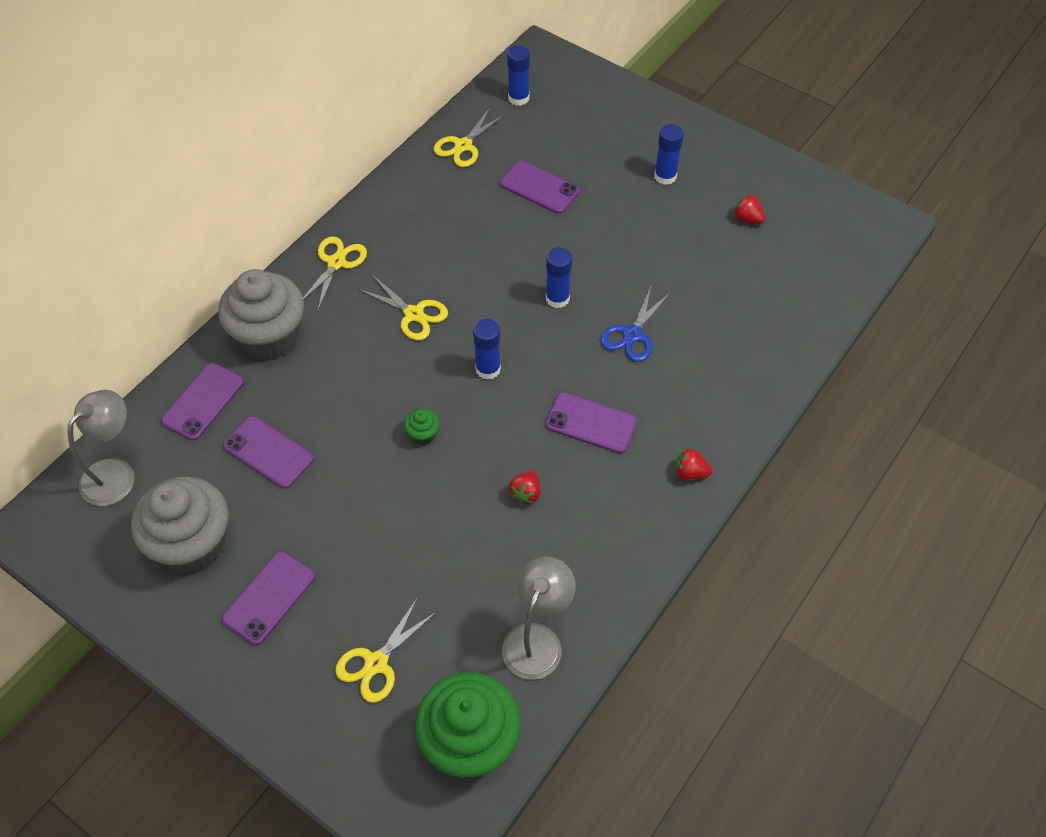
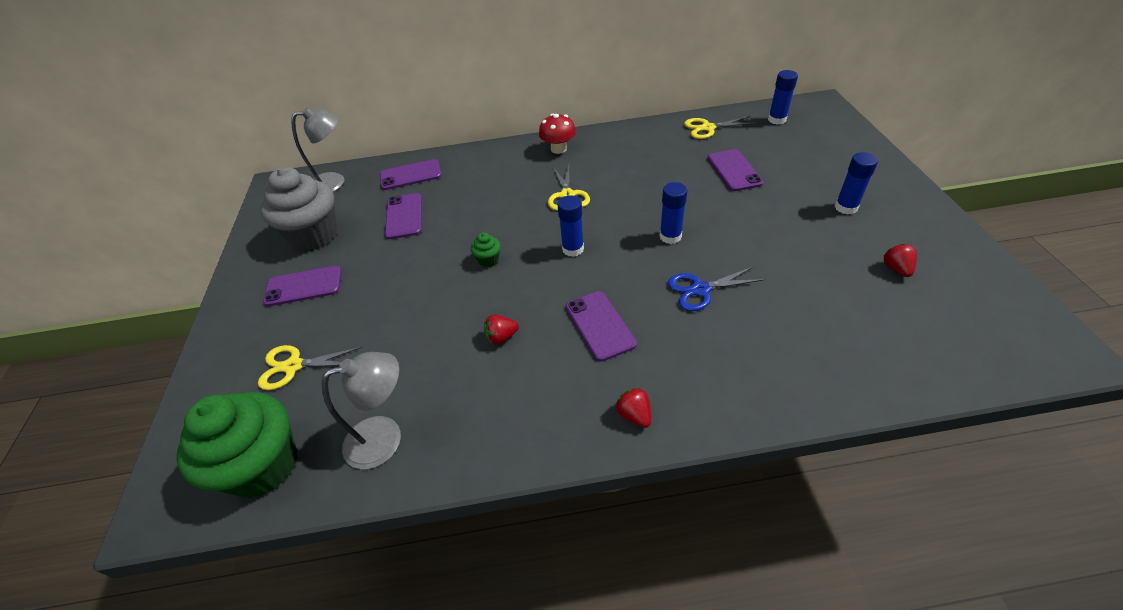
camera: 50 degrees right, 10 degrees down
(270, 337) = (479, 165): grey cupcake -> none
(336, 263) = (558, 149): yellow scissors -> red mushroom

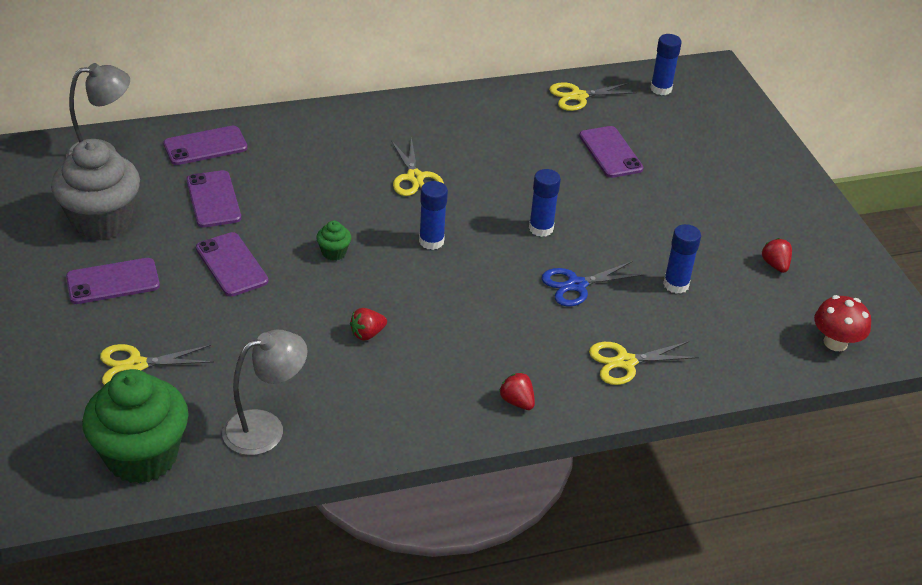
camera: 15 degrees left, 5 degrees down
(558, 149) = (394, 117): red mushroom -> red mushroom (835, 342)
(600, 325) = (472, 321): purple phone -> purple phone (231, 265)
(748, 372) = (625, 362): none -> yellow scissors
(846, 207) = (731, 199): blue glue stick -> blue glue stick (676, 285)

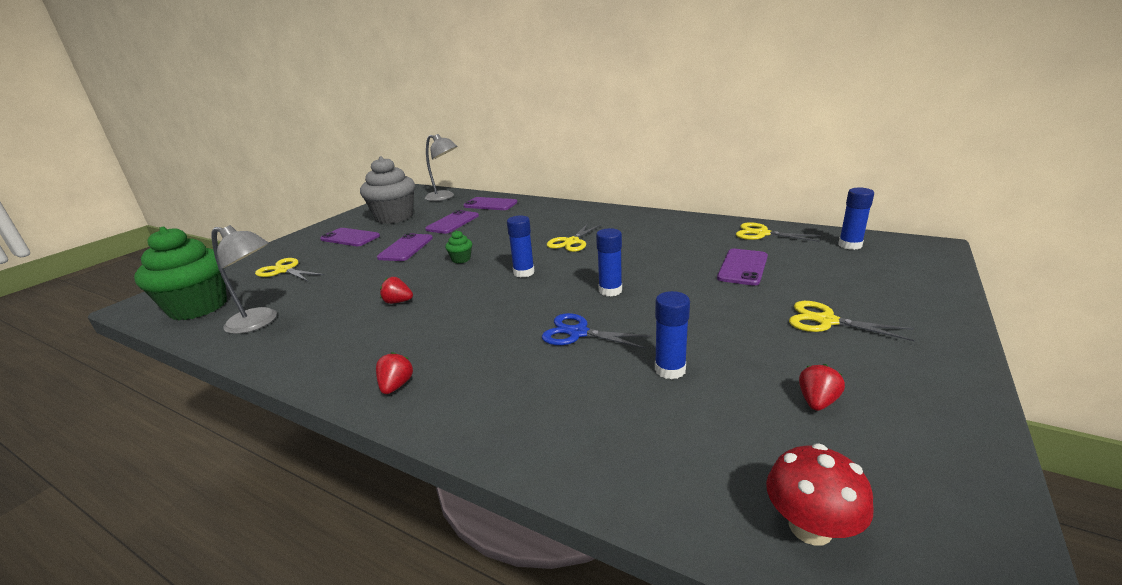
camera: 50 degrees right, 15 degrees down
(625, 362) = (524, 405): yellow scissors -> yellow scissors (826, 321)

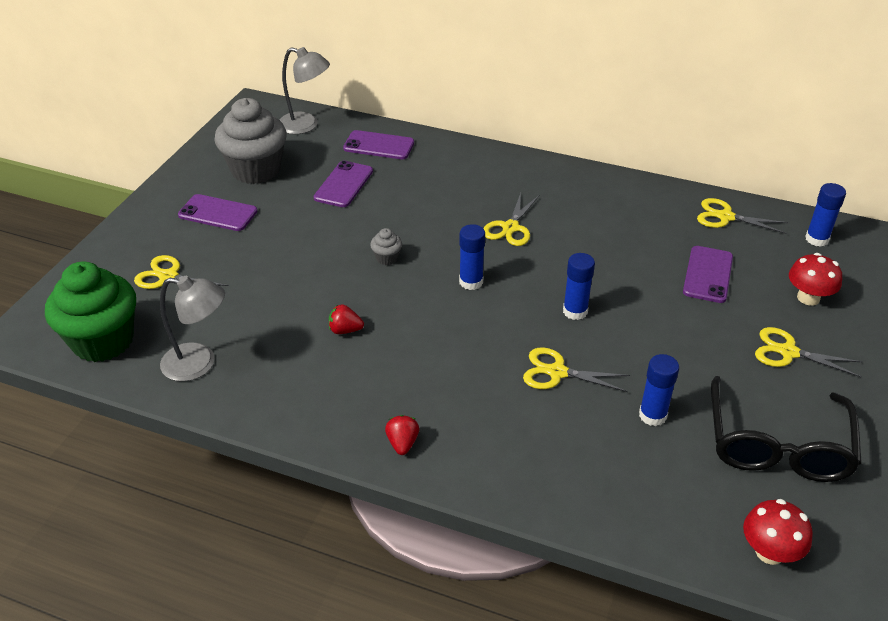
camera: 10 degrees left, 15 degrees up
(406, 248) = (305, 235): purple phone -> none
(461, 259) = (387, 258): green cupcake -> grey cupcake
(578, 333) = (557, 372): blue scissors -> yellow scissors
(817, 402) = (777, 445): red strawberry -> black glasses
(845, 282) = (808, 298): none -> red mushroom

